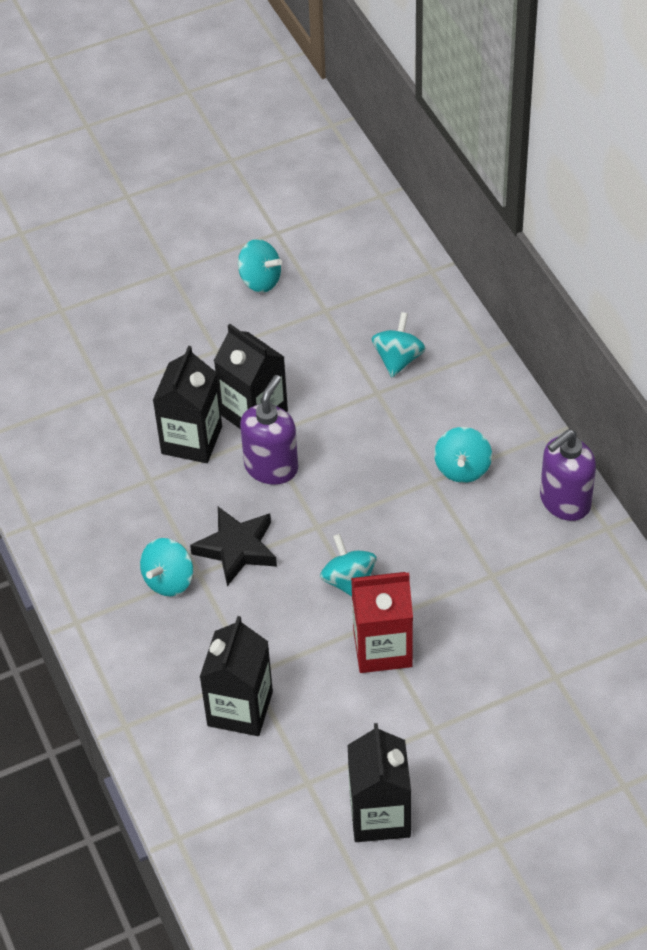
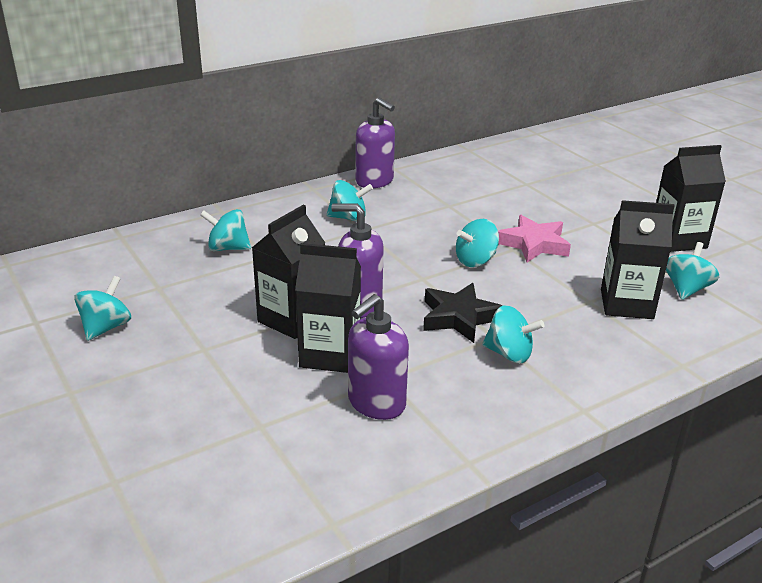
camera: 100 degrees left, 20 degrees down
(116, 469) = (376, 403): none -> purple soap dispenser
(262, 781) = (686, 289): none -> turquoise spinning top
(382, 648) = (534, 244): red carton -> pink star

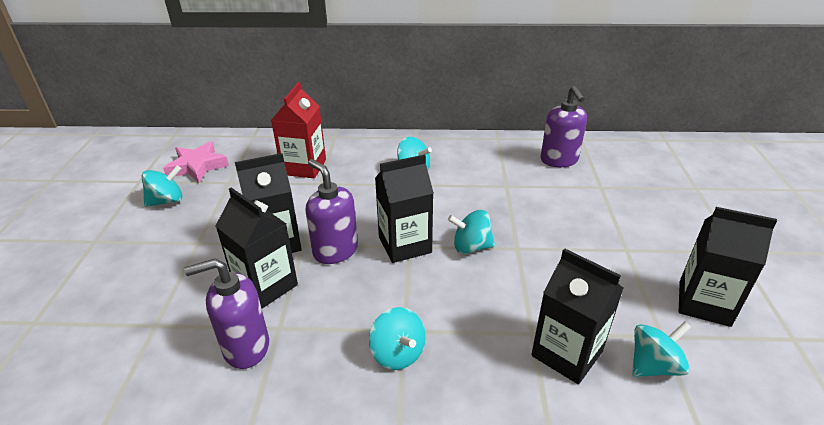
camera: 35 degrees right, 5 degrees up
(228, 248) = (304, 167): turquoise spinning top -> red carton
(375, 181) = (469, 145): purple soap dispenser -> purple soap dispenser (559, 160)
(417, 278) = (405, 245): none -> black carton
(459, 317) = (396, 297): black star -> none
(534, 244) = (542, 250): pink star -> pink star (197, 166)

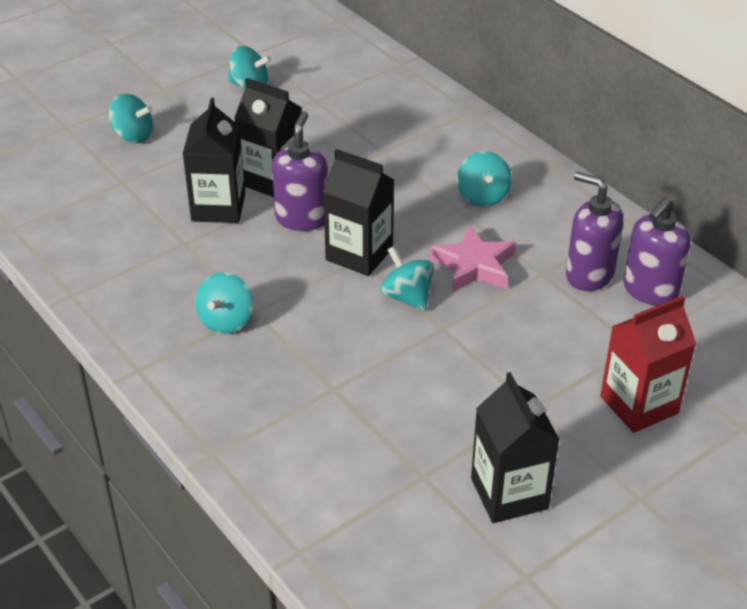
camera: 50 degrees right, 5 degrees up
(197, 166) = (313, 67): pink star -> pink star (474, 266)
(245, 347) = (149, 239): purple soap dispenser -> purple soap dispenser (589, 275)
(304, 167) = (394, 126): red carton -> red carton (639, 405)
(567, 353) = (331, 420): black carton -> none
(653, 365) = (375, 482): turquoise spinning top -> turquoise spinning top (133, 136)

